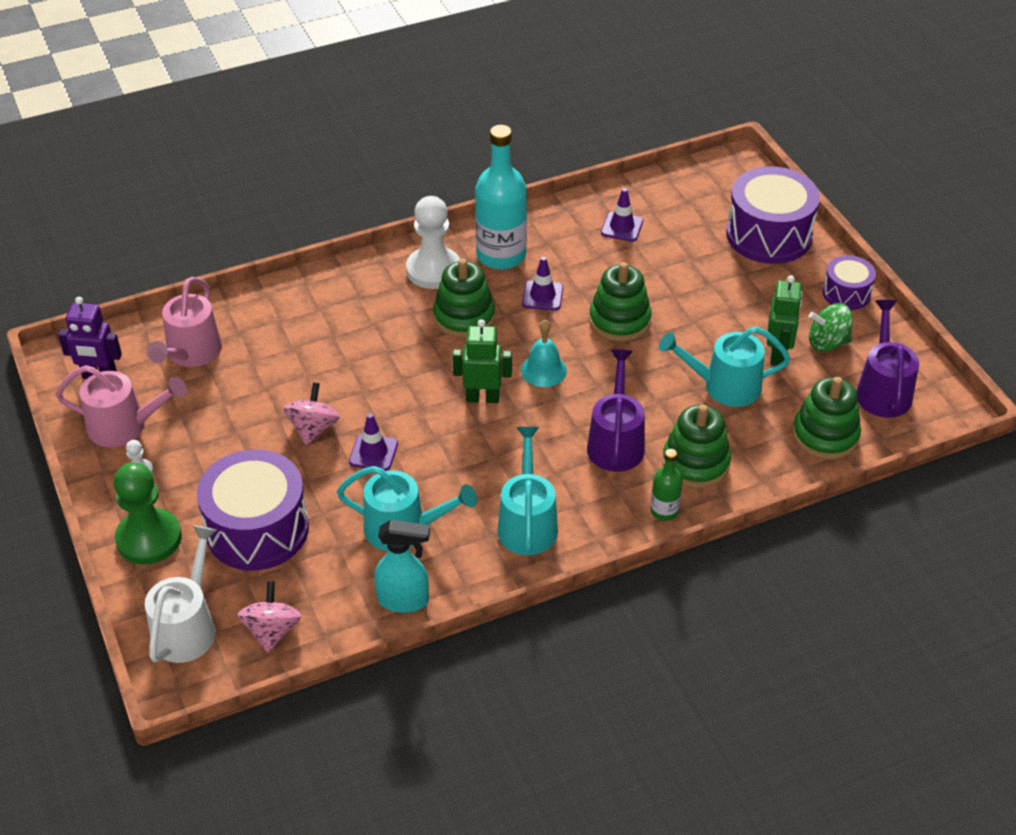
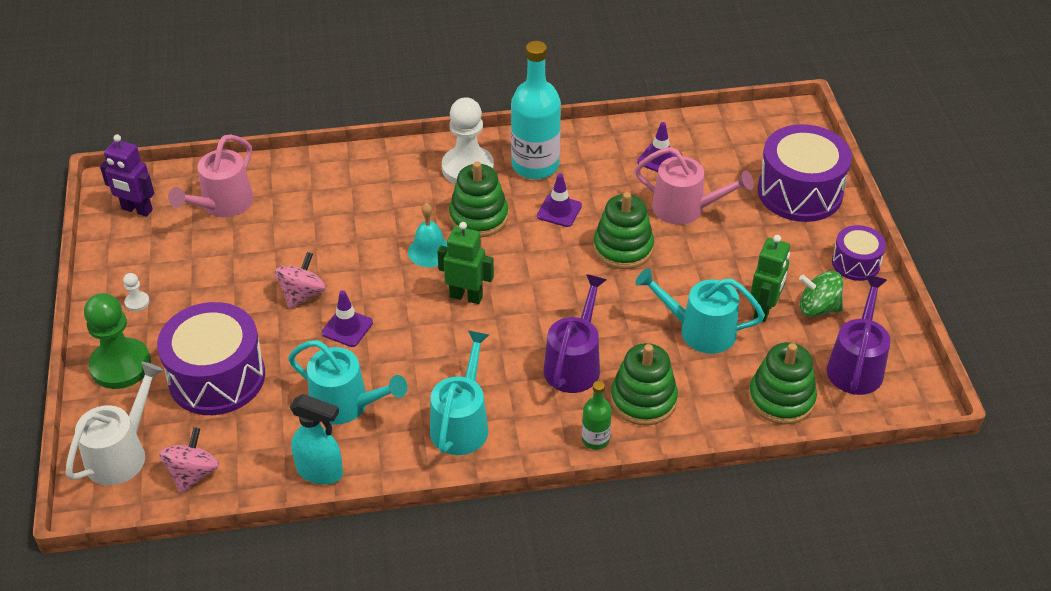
camera: 15 degrees right, 0 degrees up
(125, 426) = (140, 259): pink watering can -> pink watering can (685, 209)
(543, 370) = (533, 281): turquoise bell -> turquoise bell (429, 251)

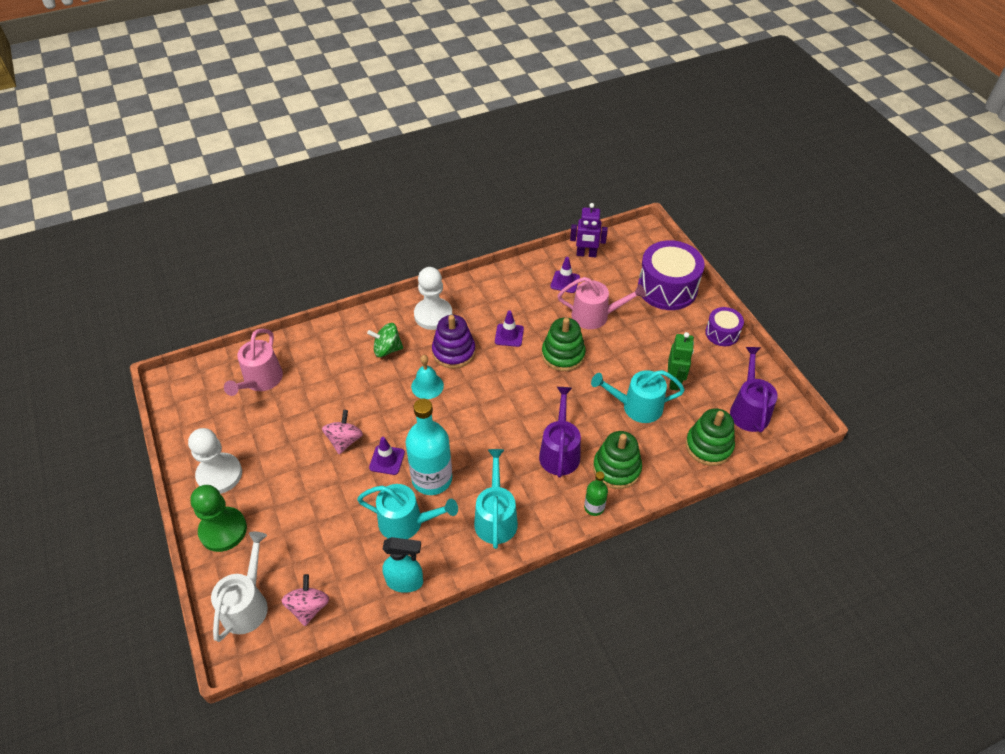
camera: 15 degrees left, 5 degrees up
(137, 210) = (195, 398): purple robot -> purple robot (586, 254)
(137, 302) = (219, 474): white pawn -> white pawn, size x2.38
(217, 377) = (301, 523): purple drum -> none
(466, 296) = (465, 416): green robot -> none
(478, 217) = (454, 352): green stacking toy -> purple stacking toy
(535, 165) = (480, 303): turquoise bottle -> turquoise bottle (432, 479)
(818, 308) = (709, 372): green spinning top -> green spinning top (387, 349)

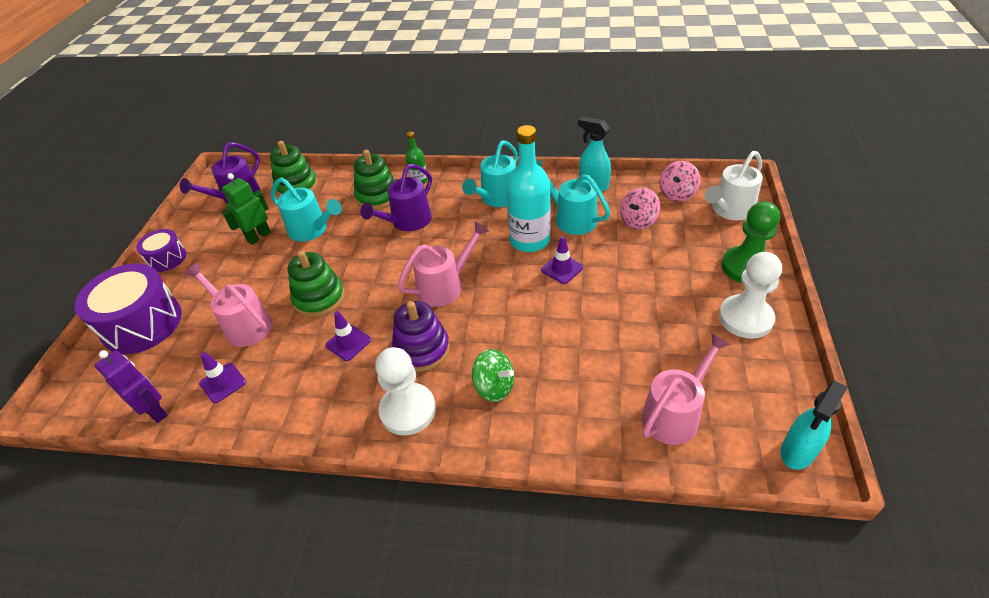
camera: 145 degrees left, 5 degrees down
(179, 388) = (797, 452): none -> turquoise spray bottle
(344, 440) = (596, 301): pink spinning top -> pink spinning top (638, 221)
(427, 386) = (477, 323): turquoise bell -> none
(474, 404) = (445, 286): none -> pink watering can

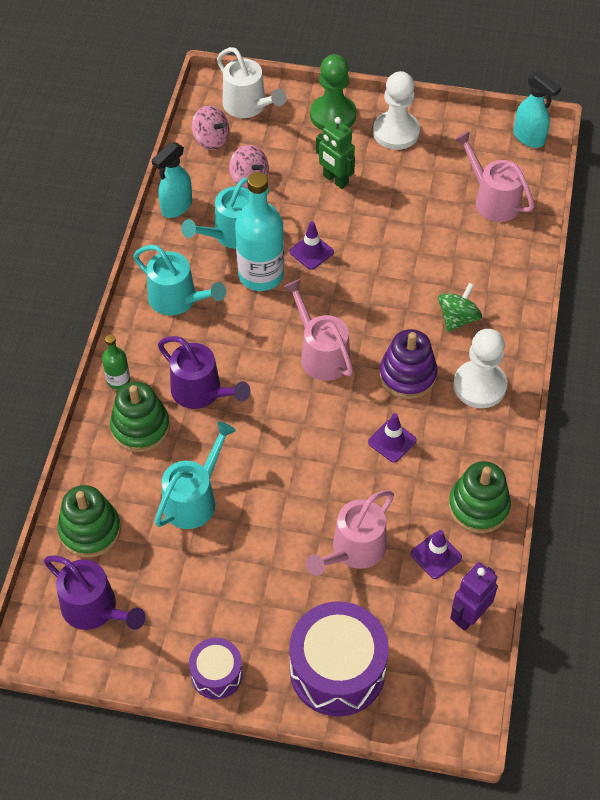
camera: 90 degrees left, 10 degrees up
(259, 236) = (194, 562): green robot -> green robot (335, 180)
(319, 298) = (321, 476): green stacking toy -> green stacking toy (478, 506)

